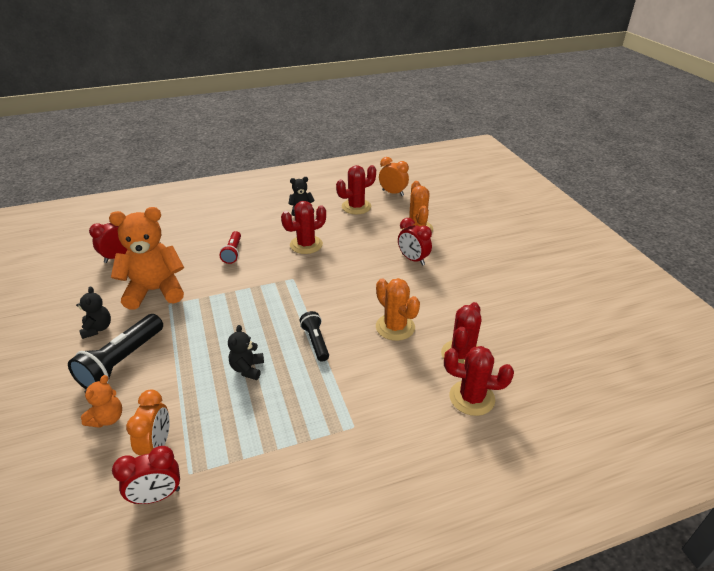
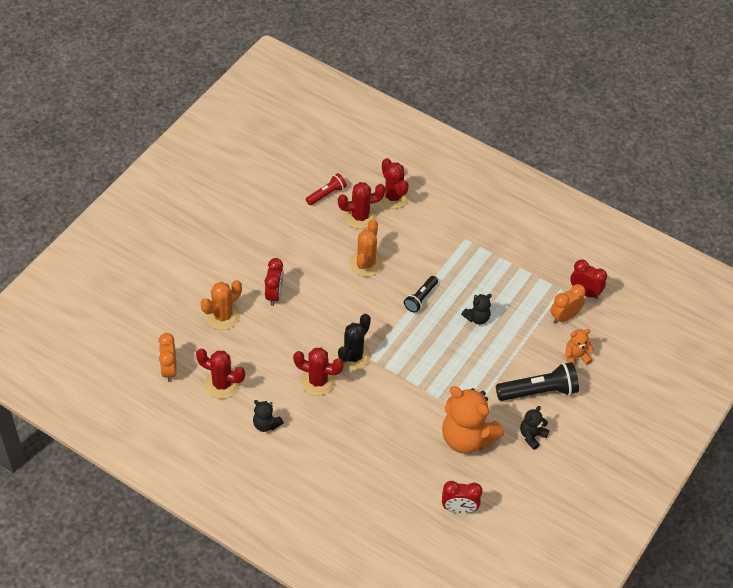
camera: 130 degrees left, 15 degrees up
(233, 252) = (376, 426): red flashlight -> red flashlight (326, 194)
(305, 271) = (353, 356): none -> black cactus

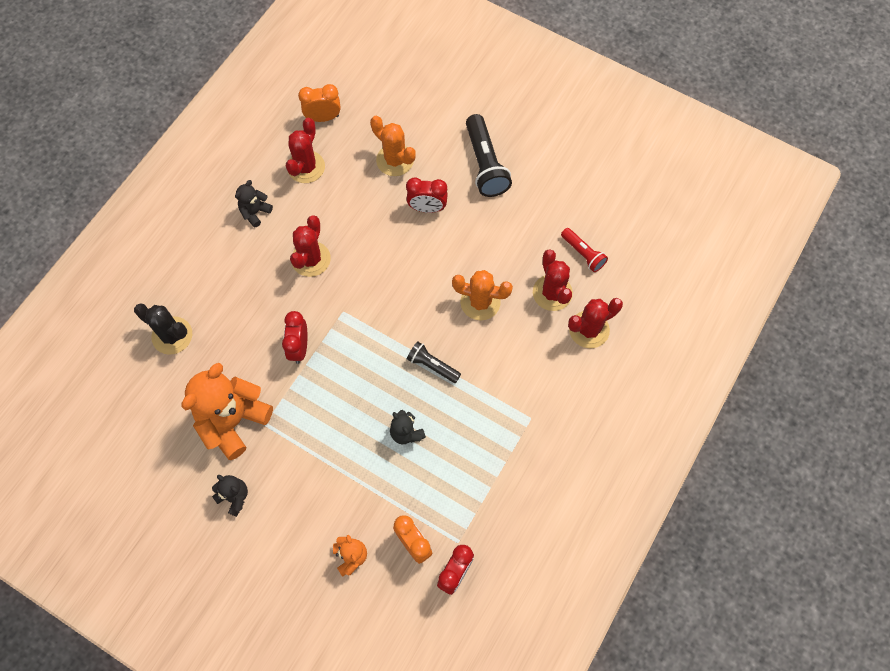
camera: 90 degrees right, 15 degrees up
(353, 356) = (345, 294): black cactus -> black cactus (172, 335)
(459, 509) = (140, 412): red clock -> red clock (299, 348)
(539, 391) = (298, 507): black flashlight -> black flashlight (485, 164)

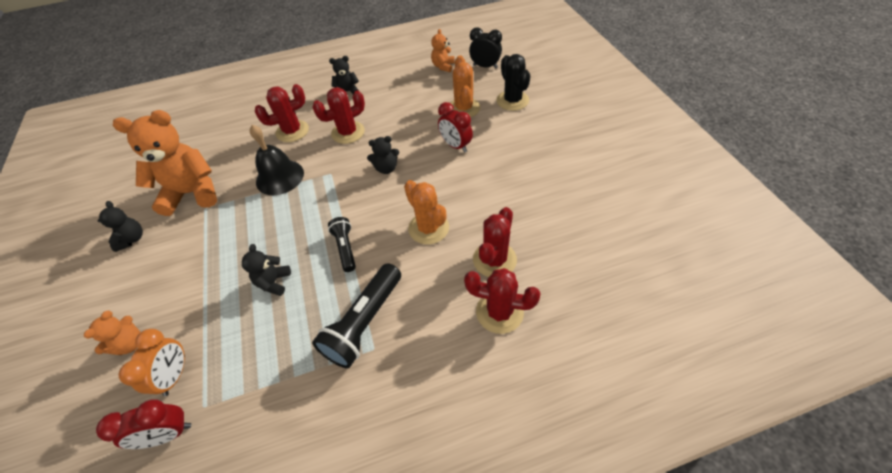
camera: 45 degrees right, 15 degrees down
(172, 335) = (227, 126): black cactus -> black cactus (512, 100)
(299, 348) = (280, 177): red clock -> black bell
(306, 167) = (404, 85): red cactus -> red cactus (292, 131)
(323, 118) = (443, 66): orange clock -> orange teddy bear
(367, 93) = (485, 66): none -> black clock
(389, 272) = (386, 168): none -> black teddy bear
(485, 164) = (527, 142): black flashlight -> black flashlight (364, 322)
(583, 254) = (551, 247): red flashlight -> none

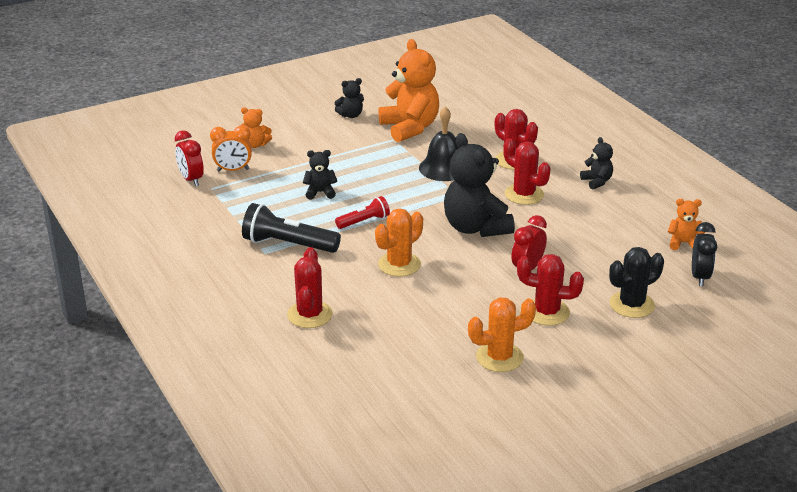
camera: 75 degrees right, 20 degrees down
(345, 248) = (364, 221): black flashlight -> red flashlight
(386, 168) = (475, 228): black teddy bear -> black teddy bear, size x2.08
(464, 108) = (599, 268): orange cactus -> orange cactus (499, 357)
(494, 260) = (368, 308): red cactus -> red cactus (547, 312)

